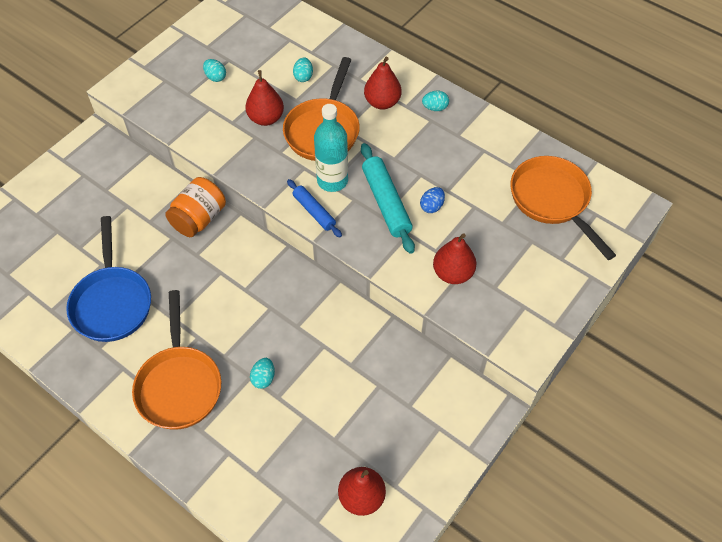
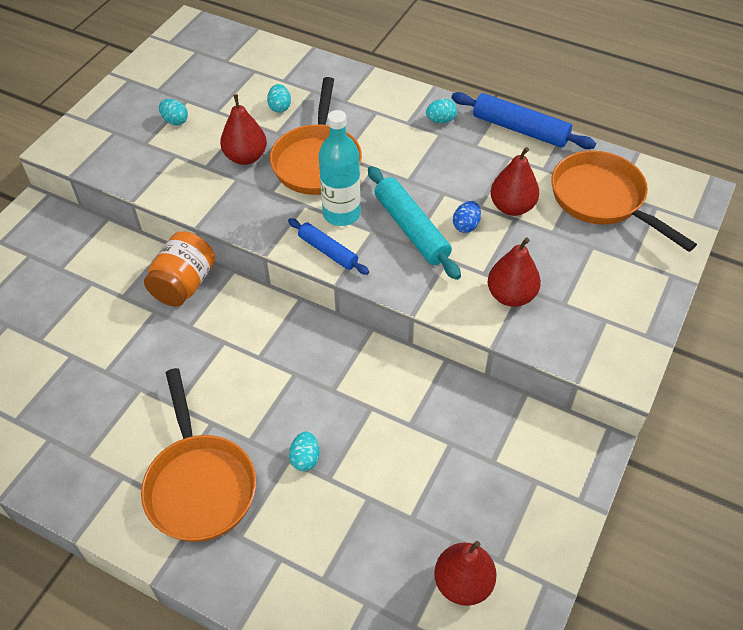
camera: 10 degrees left, 5 degrees down
(112, 302) = (93, 398): blue pan -> none
(382, 102) = (378, 122): red pear -> red pear (512, 207)
(500, 125) = (520, 129): none -> blue rolling pin

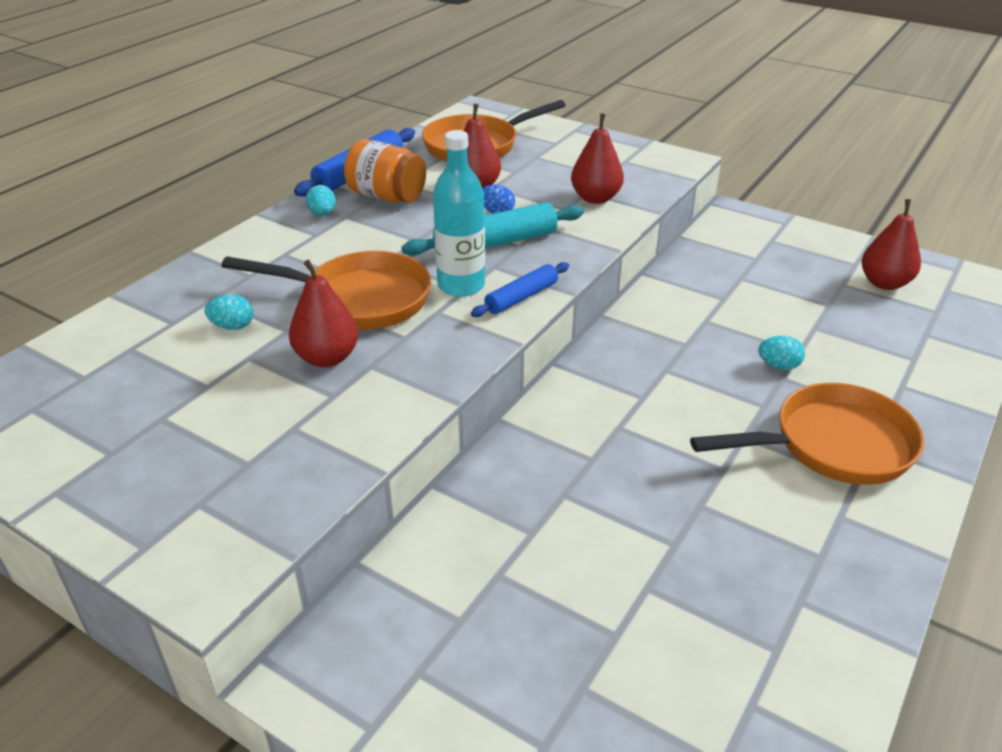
camera: 85 degrees left, 15 degrees down
(175, 121) = (207, 429): turquoise egg -> none
(184, 284) = (516, 465): orange jar -> orange jar (387, 196)

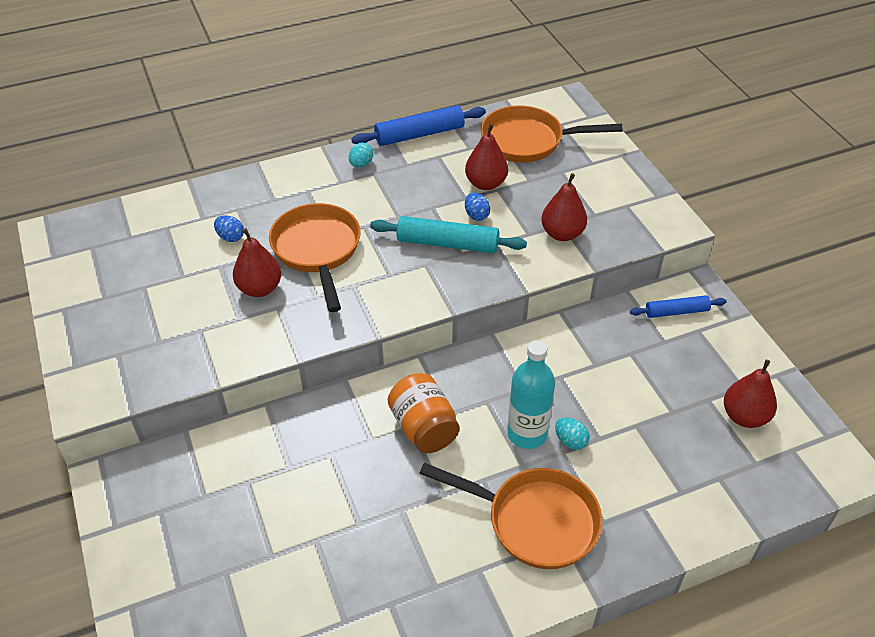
camera: 35 degrees right, 10 degrees up
(233, 326) = (230, 237): turquoise egg -> blue egg
(359, 299) = (317, 251): orange pan -> orange pan turned 150 degrees counterclockwise
(387, 196) = (417, 166): orange jar -> orange jar (424, 428)
(461, 286) = (389, 270): turquoise bottle -> turquoise bottle (527, 434)
(521, 297) = (417, 300): blue rolling pin -> blue rolling pin (676, 312)

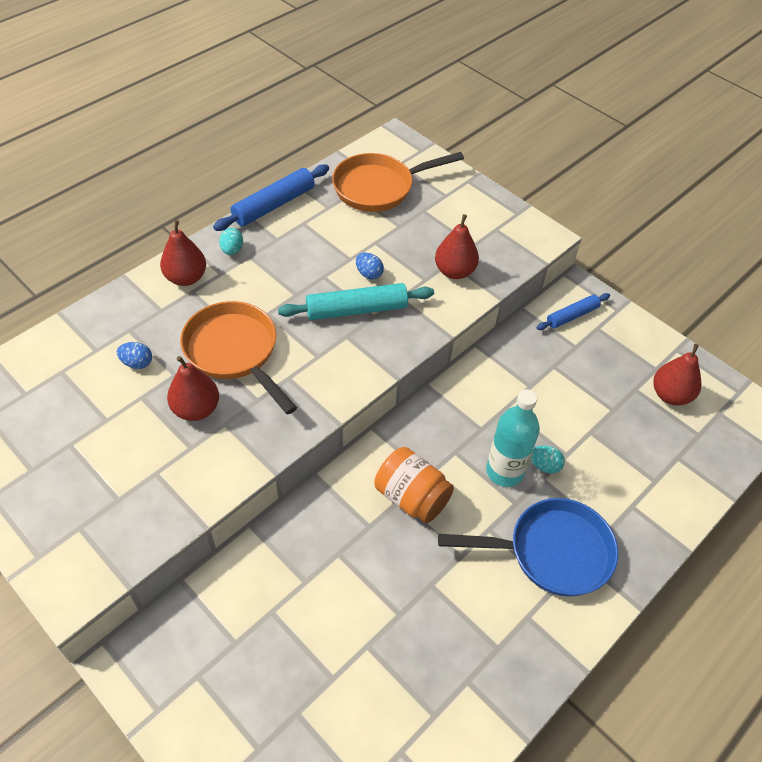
camera: 25 degrees left, 5 degrees up
(486, 184) = (361, 240): red pear -> red pear (186, 278)
(534, 521) = (551, 552): orange pan -> blue pan

